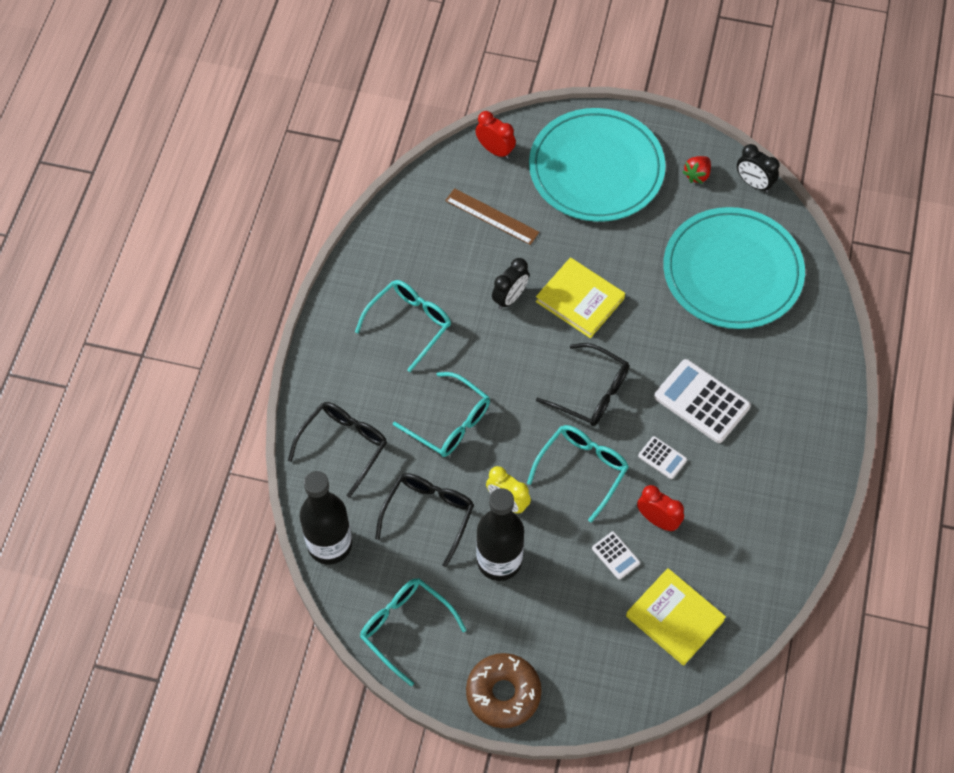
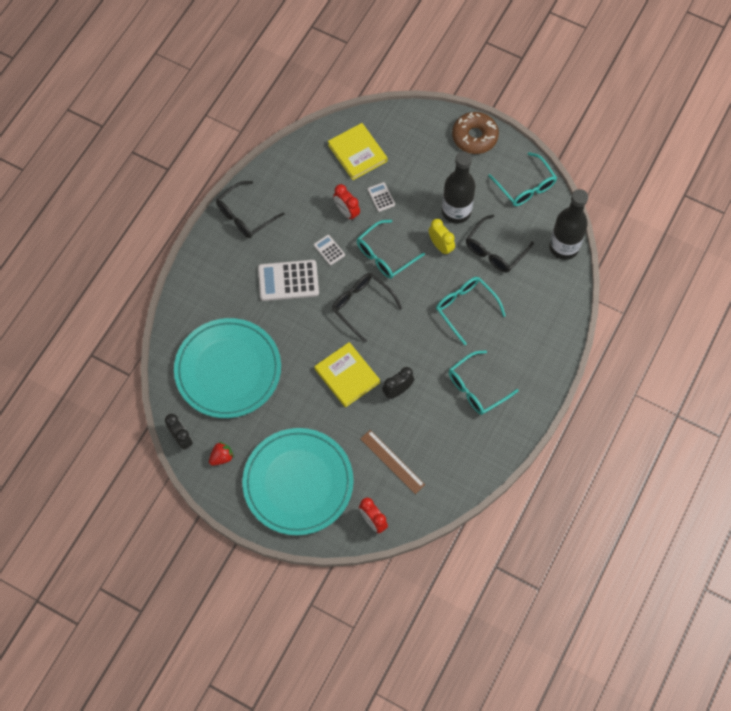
camera: 165 degrees left, 5 degrees up
(343, 446) = (542, 309): black glasses -> black glasses (245, 215)
(701, 402) = (288, 281): white calculator -> white calculator turned 120 degrees clockwise

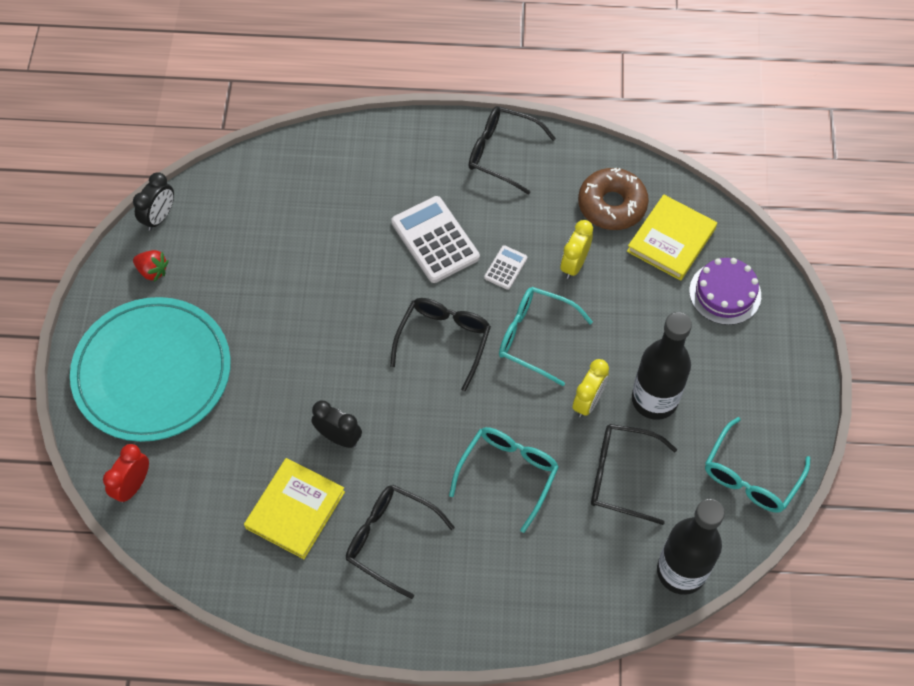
camera: 65 degrees right, 5 degrees down
(228, 370) = (275, 227): turquoise plate -> none
(346, 212) = (574, 264): red clock -> yellow clock
(347, 376) = (331, 366): yellow book -> yellow book (295, 510)
(381, 197) = (621, 296): white calculator -> none
(392, 461) = (230, 474): brown ruler -> none
(407, 143) = (725, 293): none -> purple cake
(474, 137) = (789, 375): brown donut -> brown donut (612, 205)
(477, 388) = (391, 540): turquoise glasses -> black glasses

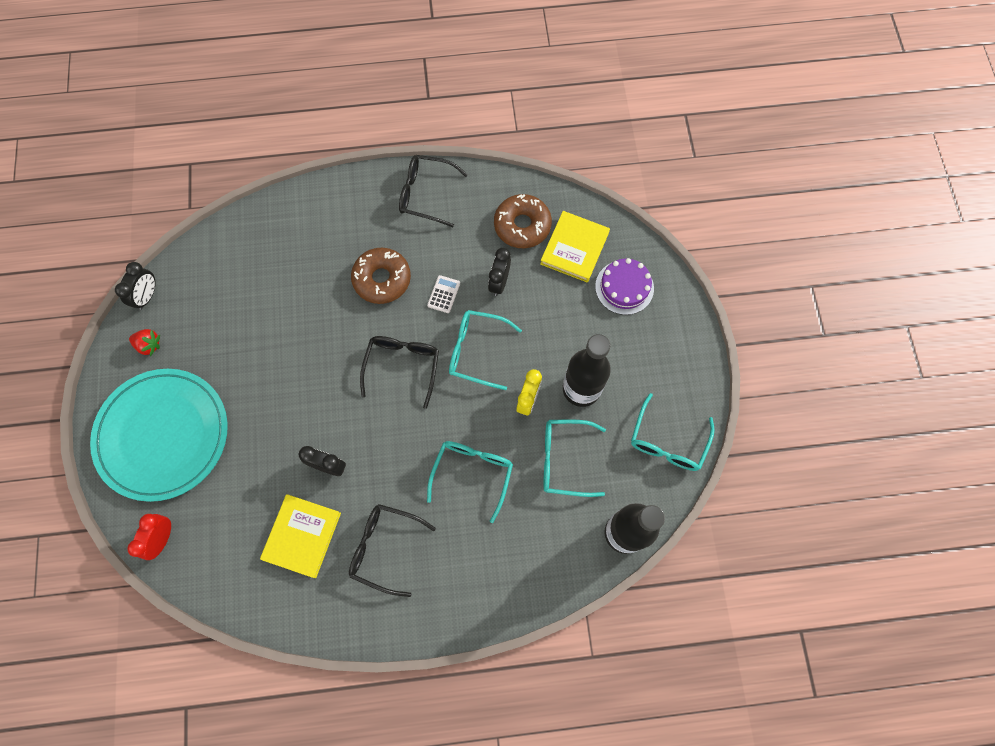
camera: 10 degrees left, 10 degrees up
(435, 240) = (382, 279): white calculator -> brown donut
(574, 264) = (499, 282): yellow clock -> black clock
(622, 476) = (565, 459): black glasses -> turquoise glasses

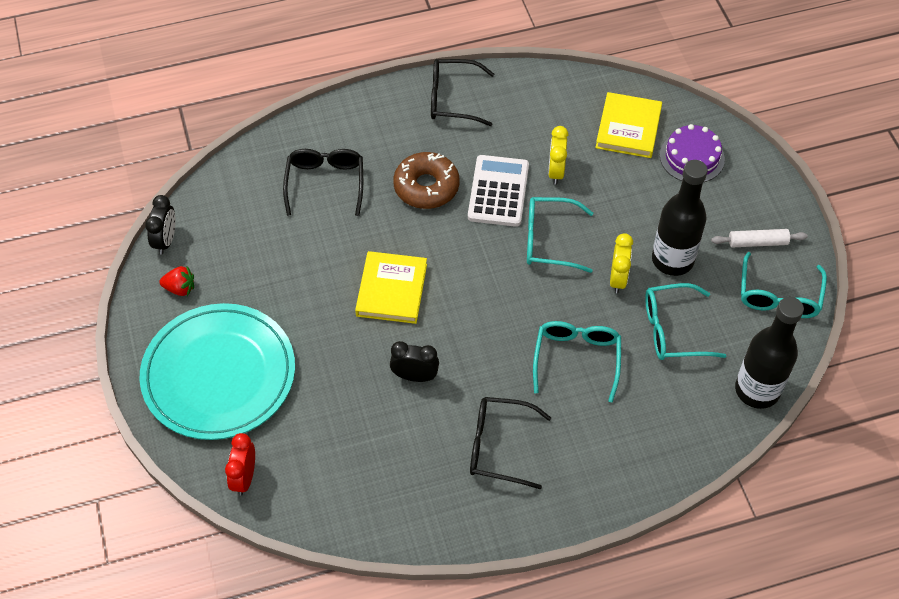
camera: 10 degrees left, 15 degrees down
(302, 536) = (403, 449): yellow book -> yellow book (391, 290)
(402, 367) = (471, 268): black glasses -> black glasses (325, 184)
(444, 294) = (498, 191): white calculator -> white calculator, size x2.00
(499, 282) = (556, 171): black clock -> yellow clock
(522, 225) = (566, 114): brown donut -> none
(662, 384) = (757, 242): none -> white rolling pin

